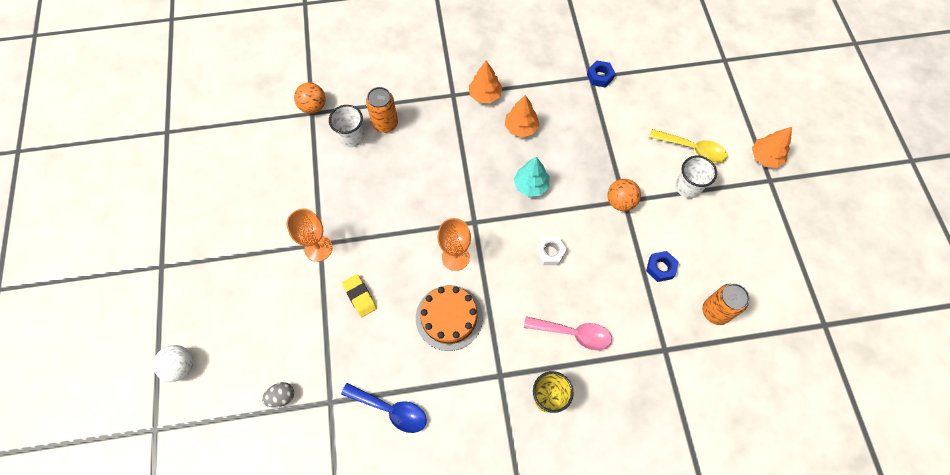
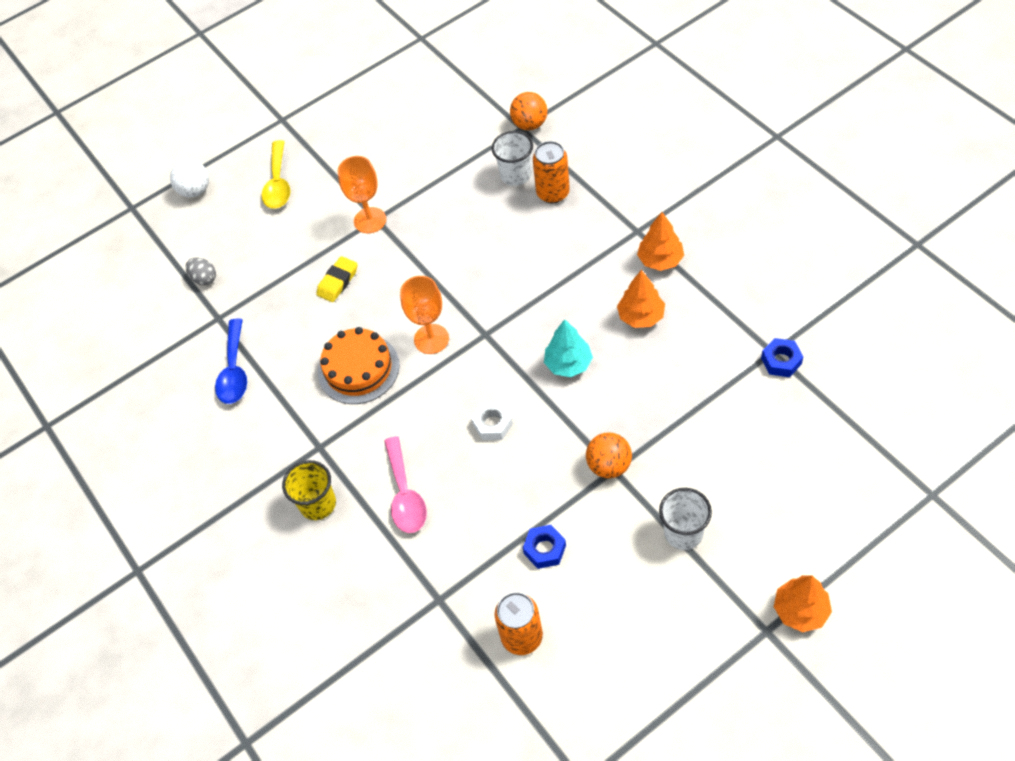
camera: 70 degrees right, 10 degrees down
(692, 149) = (747, 514): yellow spoon -> yellow spoon (278, 183)

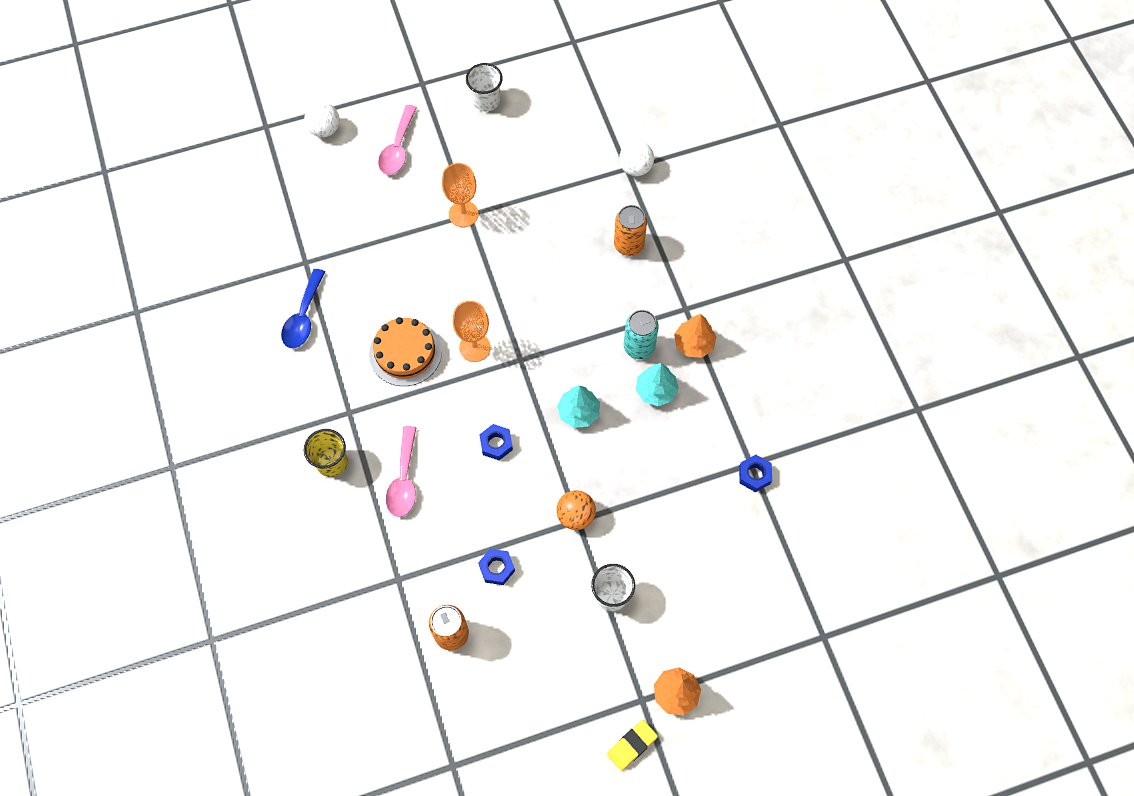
camera: 10 degrees right, 10 degrees up
(204, 278) = (306, 220): grey egg -> none
(278, 183) = (398, 148): yellow spoon -> pink spoon
(338, 282) = (416, 264): yellow eraser -> yellow eraser (632, 745)
(492, 424) = (496, 444): white nut -> blue nut
(516, 175) = (604, 215): white cup -> white cup (486, 100)
(530, 124) = (635, 168): orange ball -> white ball
(605, 281) = (639, 347): none -> turquoise can
(641, 316) = (656, 391): orange tree -> turquoise tree

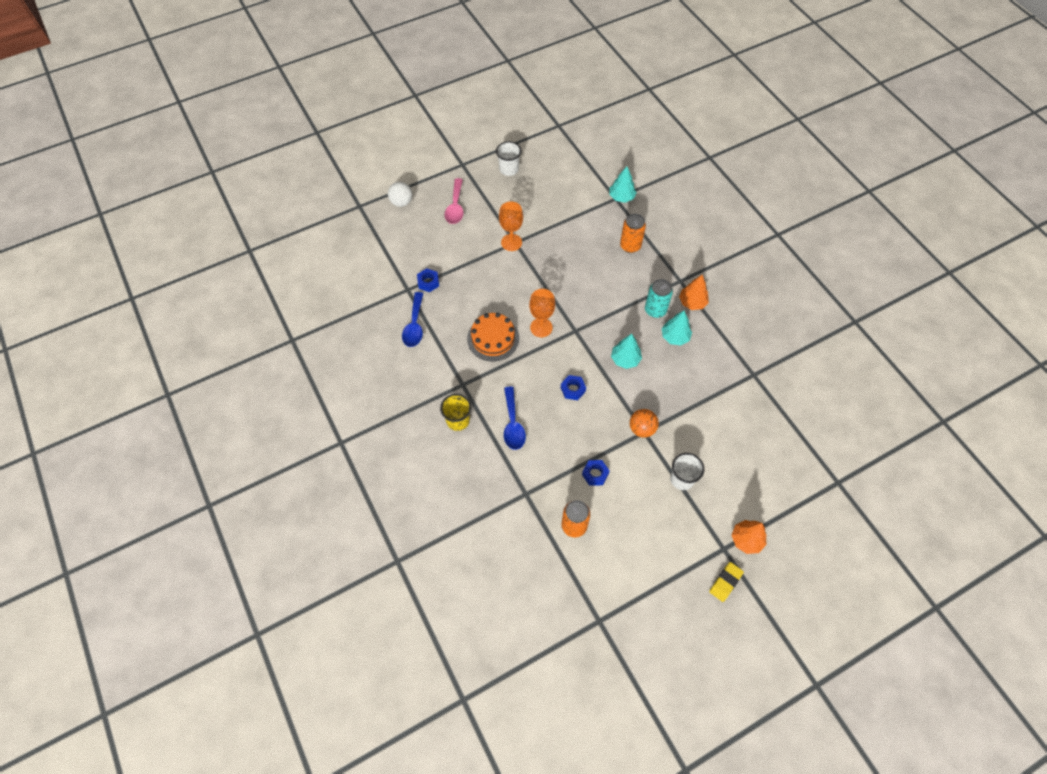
camera: 10 degrees left, 5 degrees down
(404, 480) = (513, 424): pink spoon -> blue spoon
(635, 168) = (621, 197): white ball -> turquoise tree
(754, 475) = (758, 381): blue nut -> blue nut (428, 282)

